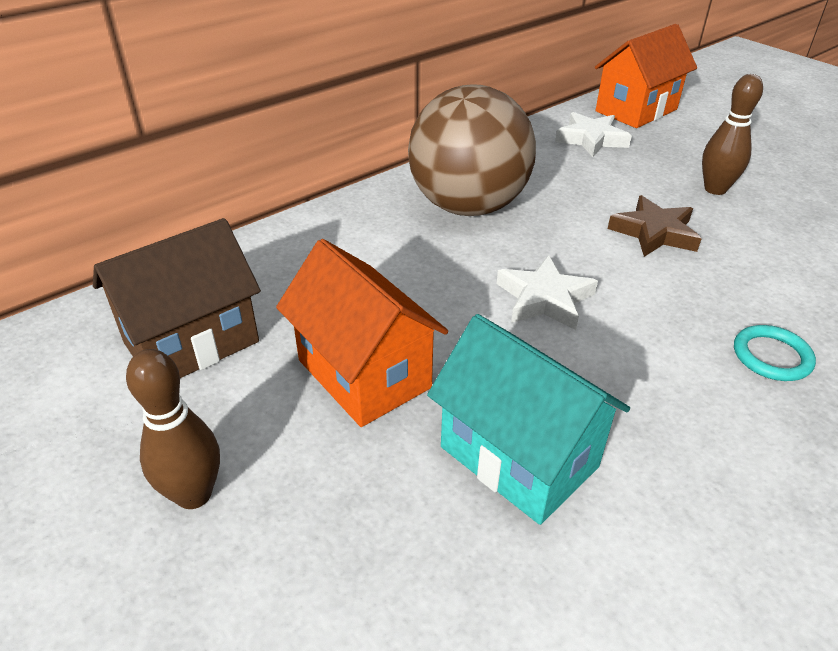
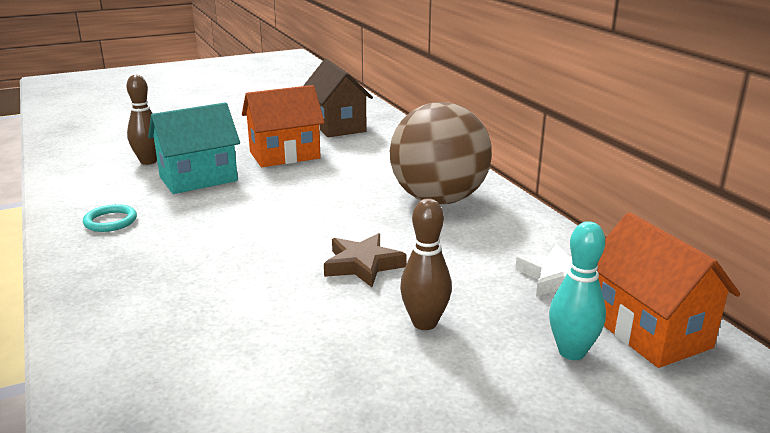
camera: 105 degrees right, 15 degrees down
(194, 494) = (244, 126): brown bowling pin -> brown bowling pin (148, 161)
(544, 299) = (309, 206): white star -> none
(689, 134) = (571, 352): none -> turquoise bowling pin
(771, 356) = (189, 266): turquoise ring -> turquoise ring (110, 221)

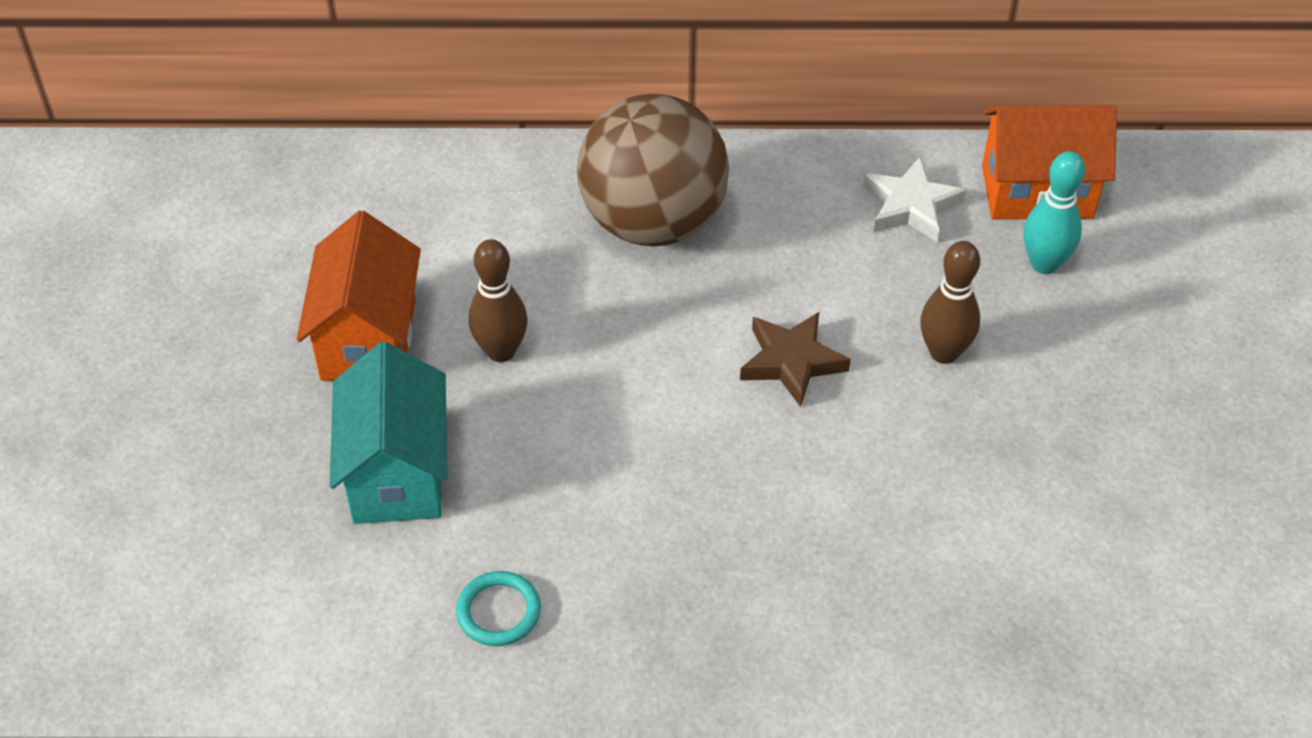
camera: 65 degrees left, 25 degrees up
(148, 161) = (265, 529): brown bowling pin -> brown bowling pin (501, 351)
(337, 126) = (279, 232): brown house -> none

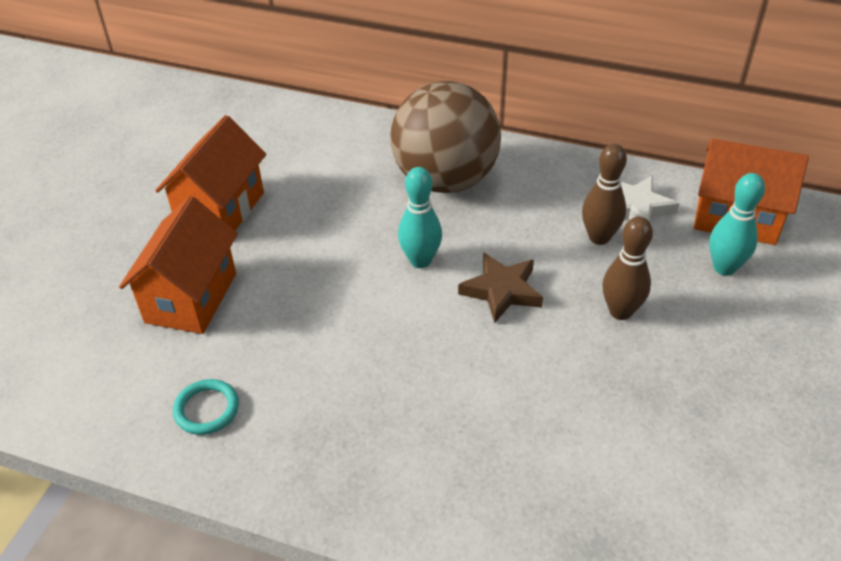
camera: 20 degrees right, 5 degrees down
(397, 473) = (191, 298): turquoise house -> orange house
(501, 351) = (302, 237): brown bowling pin -> brown bowling pin (599, 237)
(672, 346) = (420, 260): none -> turquoise bowling pin

